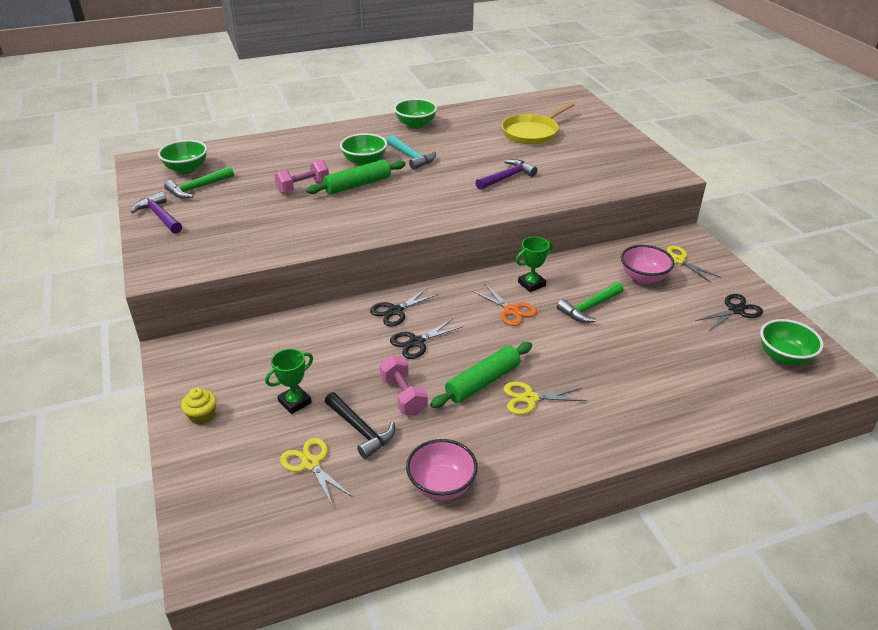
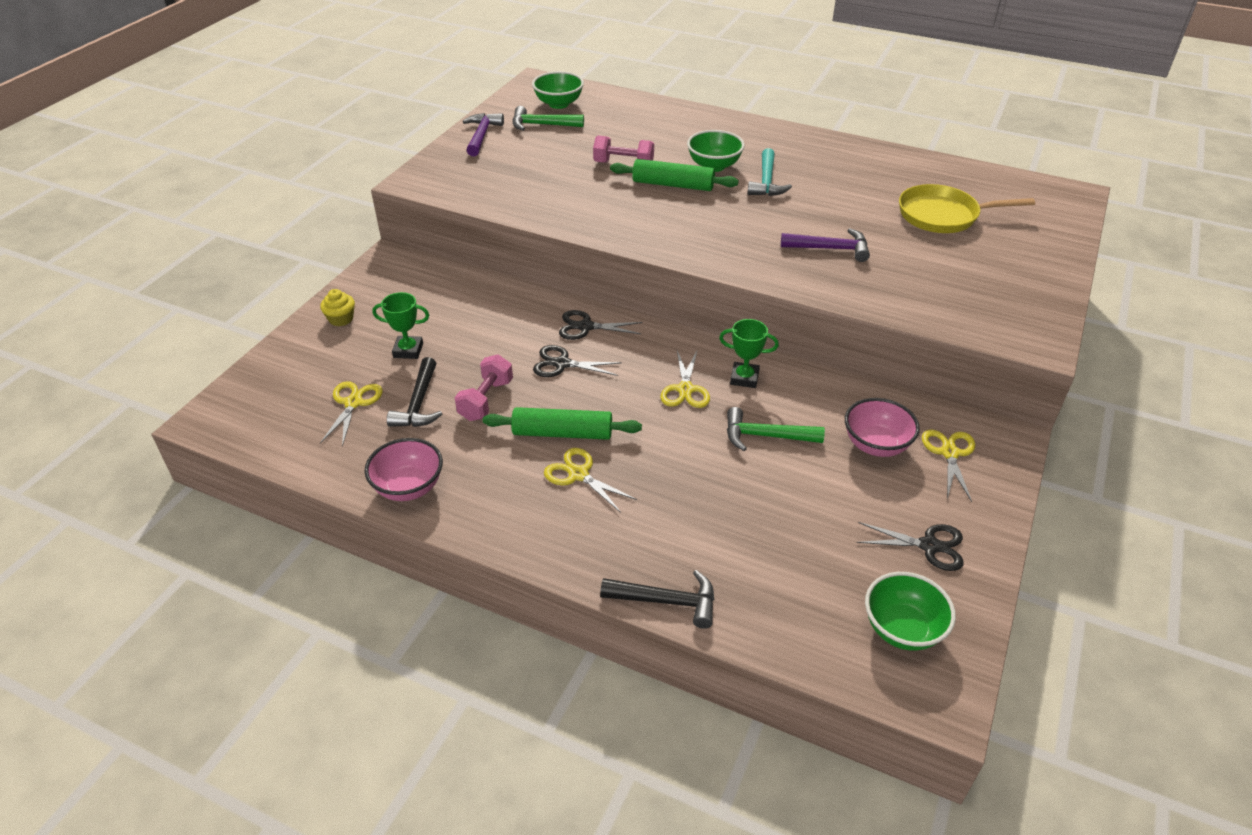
camera: 45 degrees right, 5 degrees up
(415, 125) = (825, 150): green bowl -> none
(511, 310) = (685, 389): orange scissors -> yellow scissors
(679, 428) = (667, 601): none -> black hammer

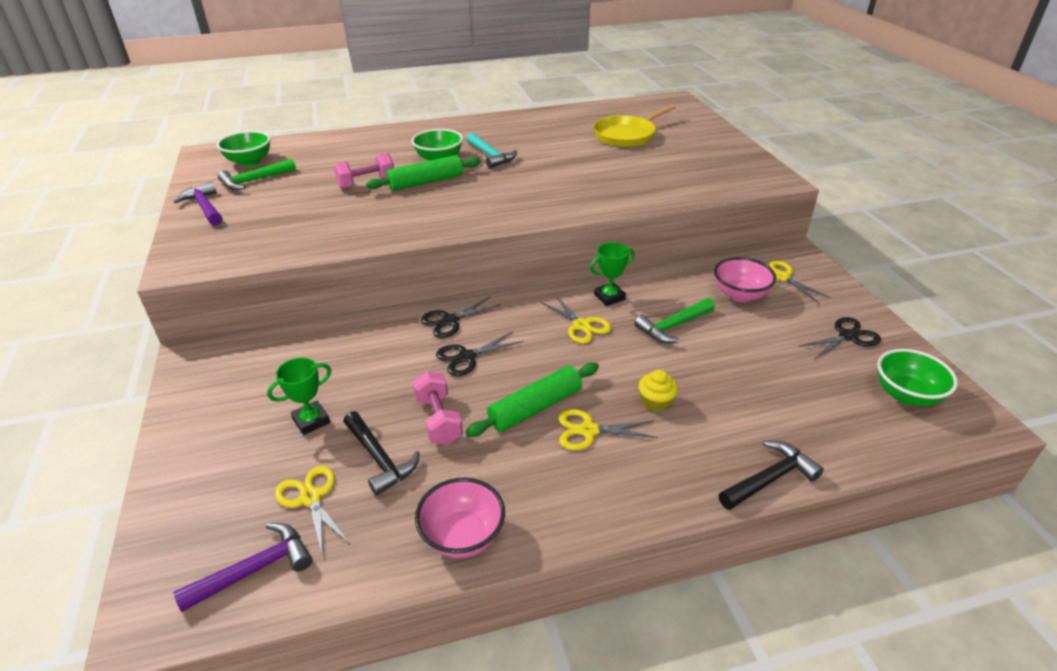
camera: 40 degrees left, 5 degrees down
(341, 319) = (201, 431): yellow cupcake -> yellow cupcake (655, 402)
(831, 249) = (592, 179): purple hammer -> purple hammer (255, 569)

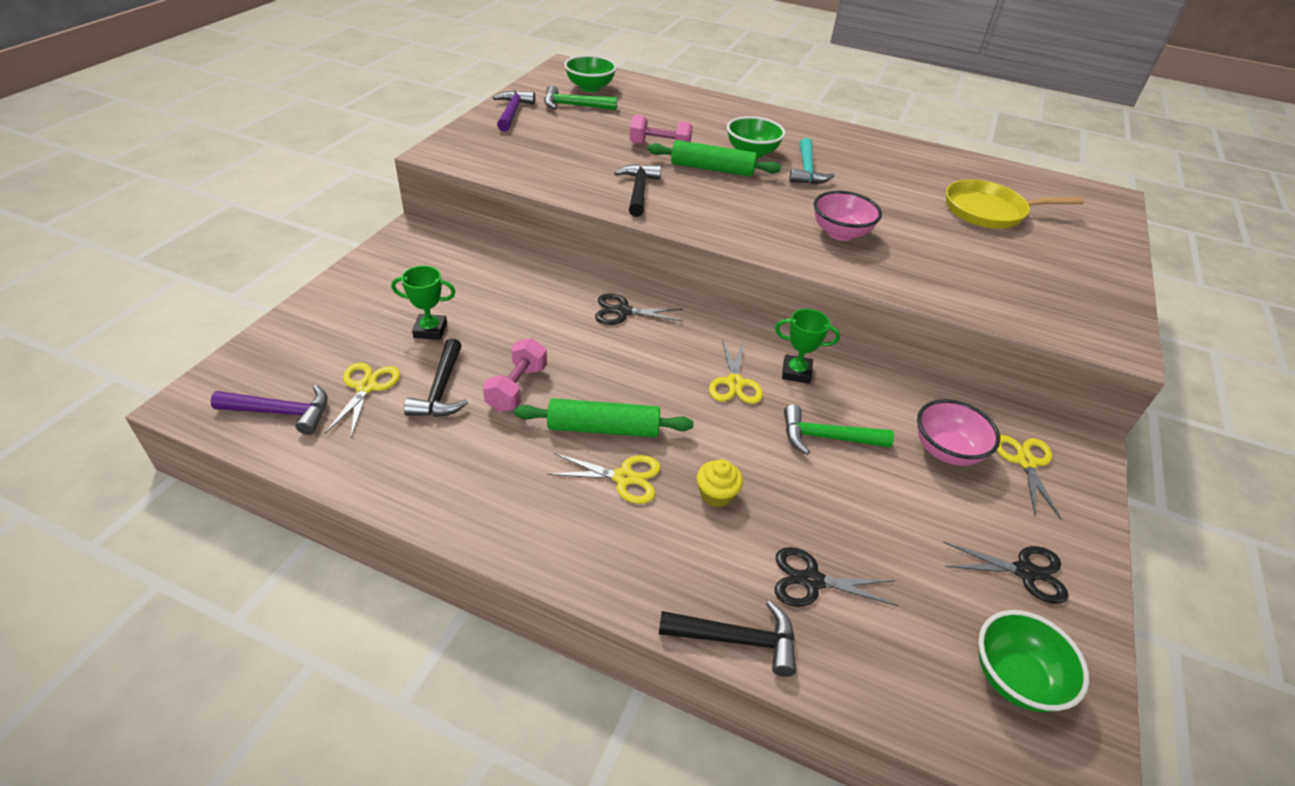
camera: 35 degrees right, 5 degrees up
(392, 220) = (638, 190): none -> black hammer
(462, 536) = (427, 489): pink bowl -> pink bowl (840, 233)
(466, 357) = (599, 350): black scissors -> black scissors (812, 581)
(588, 430) = (624, 478): yellow scissors -> yellow scissors turned 150 degrees clockwise

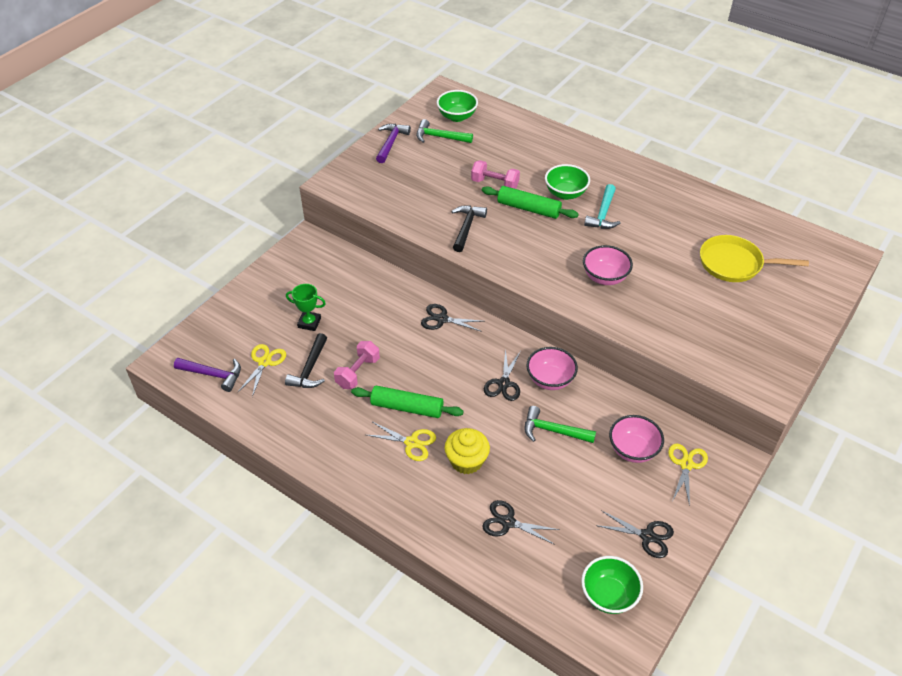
camera: 15 degrees right, 5 degrees up
(716, 494) = (466, 461): yellow cupcake -> yellow cupcake, size x1.55
(734, 383) = (504, 383): yellow scissors -> black scissors
(737, 639) = (452, 549): black hammer -> none
(796, 372) = (550, 380): green trophy -> pink bowl

